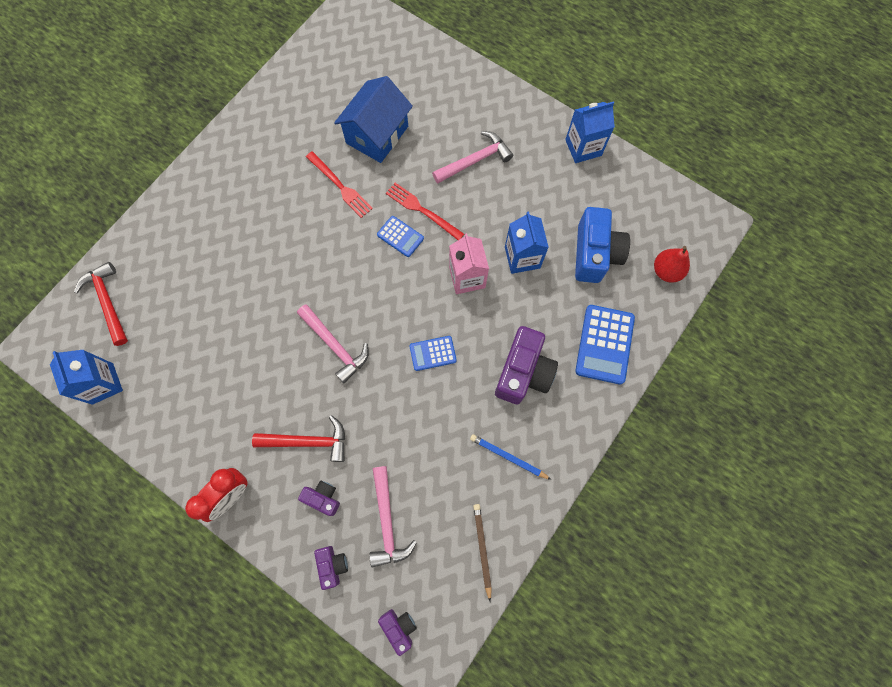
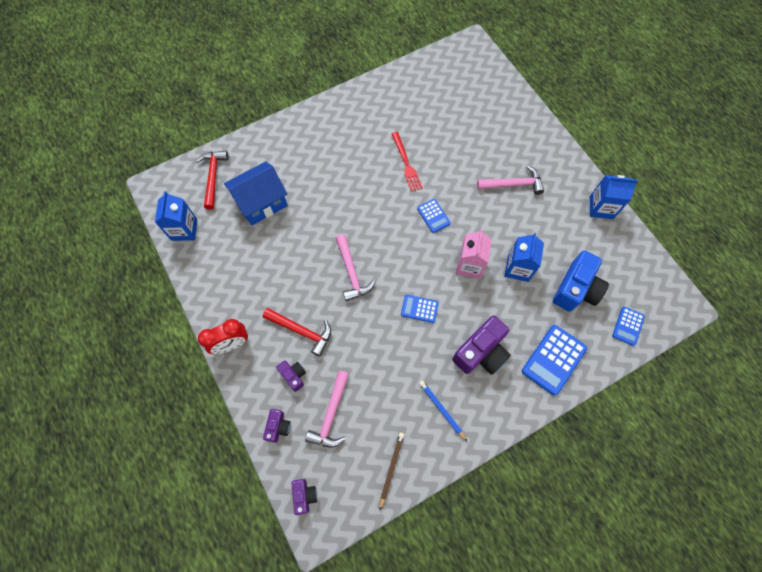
camera: 25 degrees right, 5 degrees down
(377, 134) = (449, 138): blue house -> blue house (261, 202)
(422, 210) = (458, 204): red fork -> none
(666, 271) = (628, 326): red pear -> blue calculator

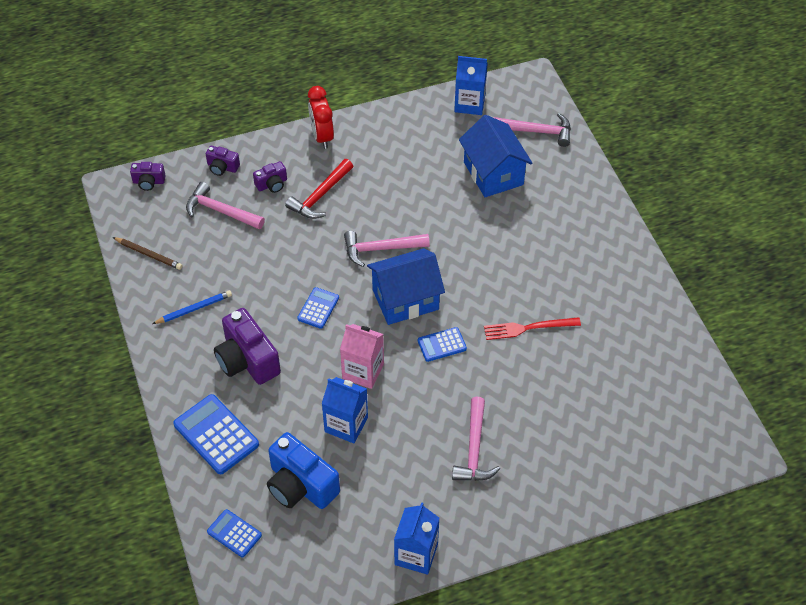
camera: 100 degrees right, 15 degrees down
(213, 177) = (537, 131): red hammer -> pink hammer
(397, 247) = (405, 299): none -> blue house

